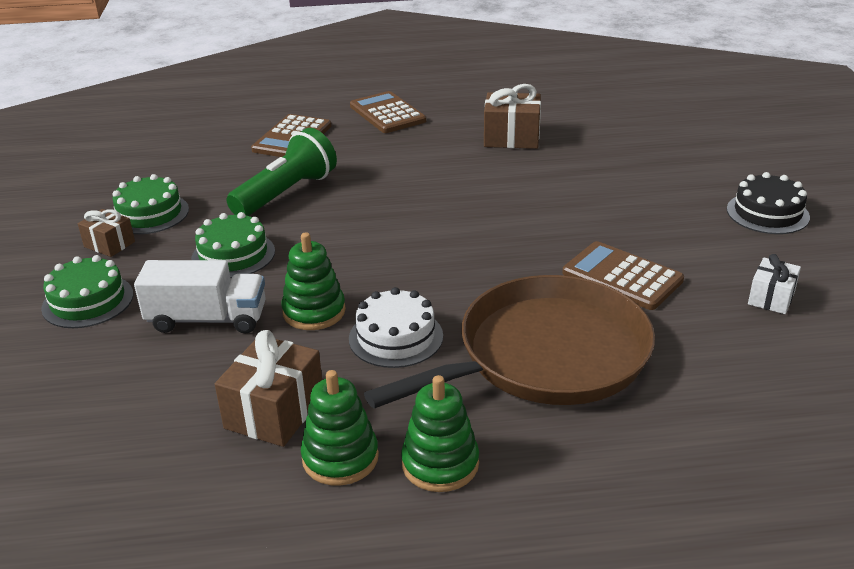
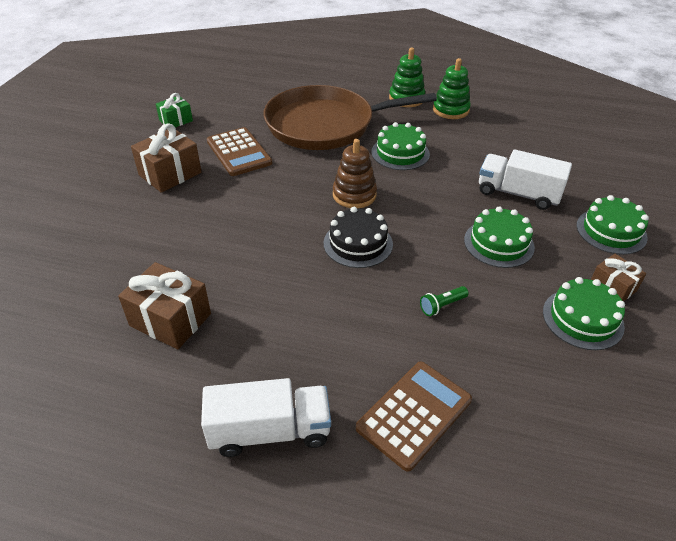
camera: 160 degrees left, 10 degrees up
(274, 411) = (479, 134): brown gift -> brown gift (170, 174)
(286, 193) = (442, 306): green flashlight -> green flashlight, size x0.41
(314, 311) = (445, 180): green stacking toy -> none
(387, 113) = (270, 431): brown calculator -> white truck
(396, 337) = (400, 153): white cake -> green cake
(426, 263) = (354, 195): none -> brown stacking toy
(767, 213) = (89, 168): black cake -> black cake (358, 243)
(771, 298) = (176, 120): white gift -> green gift

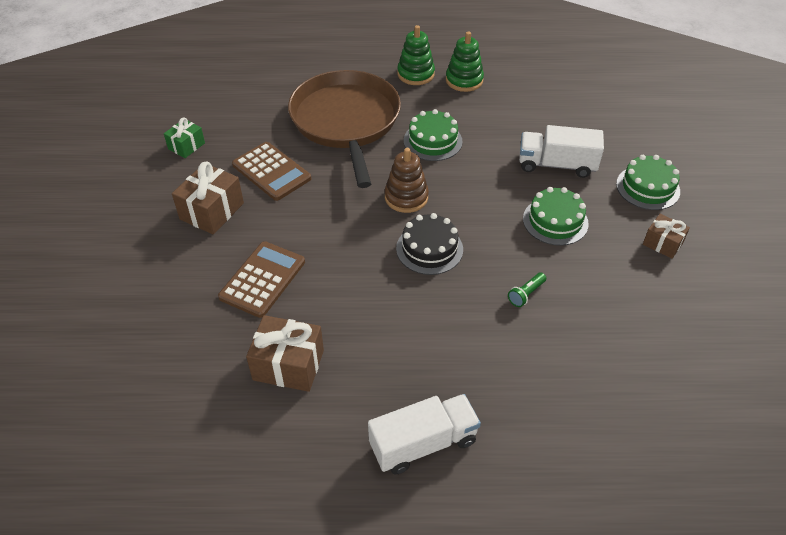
camera: 15 degrees left, 5 degrees up
(325, 125) = (346, 121): brown pan -> brown pan turned 105 degrees clockwise
(414, 414) = (536, 398): brown calculator -> brown calculator (262, 279)
(582, 319) = (646, 279): green cake -> none

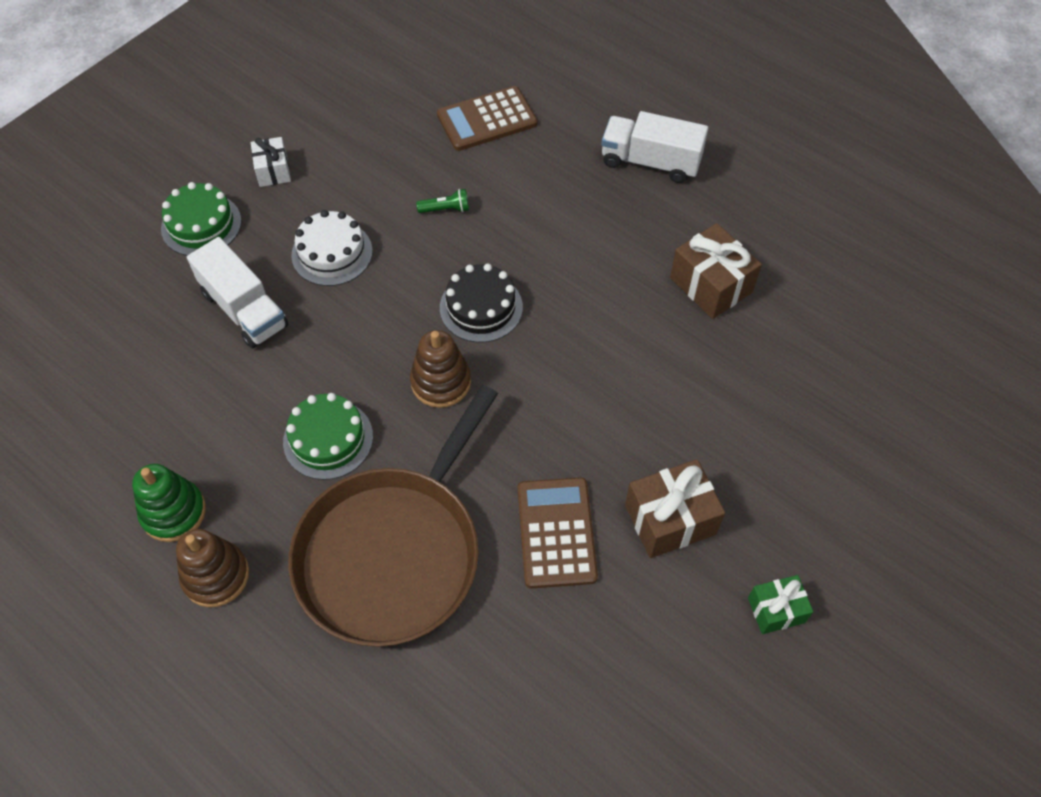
camera: 140 degrees left, 10 degrees up
(186, 146) = (633, 668): green gift -> green gift (776, 610)
(262, 279) = (674, 386): brown calculator -> brown calculator (487, 119)
(415, 74) = (216, 576): green stacking toy -> brown stacking toy
(555, 221) = (332, 253): green cake -> white cake
(662, 243) = (273, 171): brown gift -> white gift

